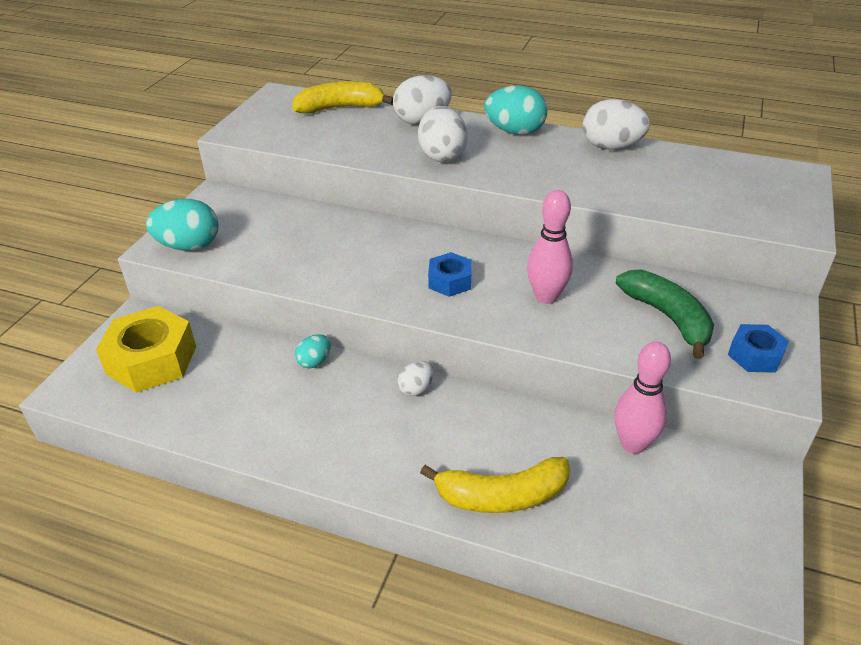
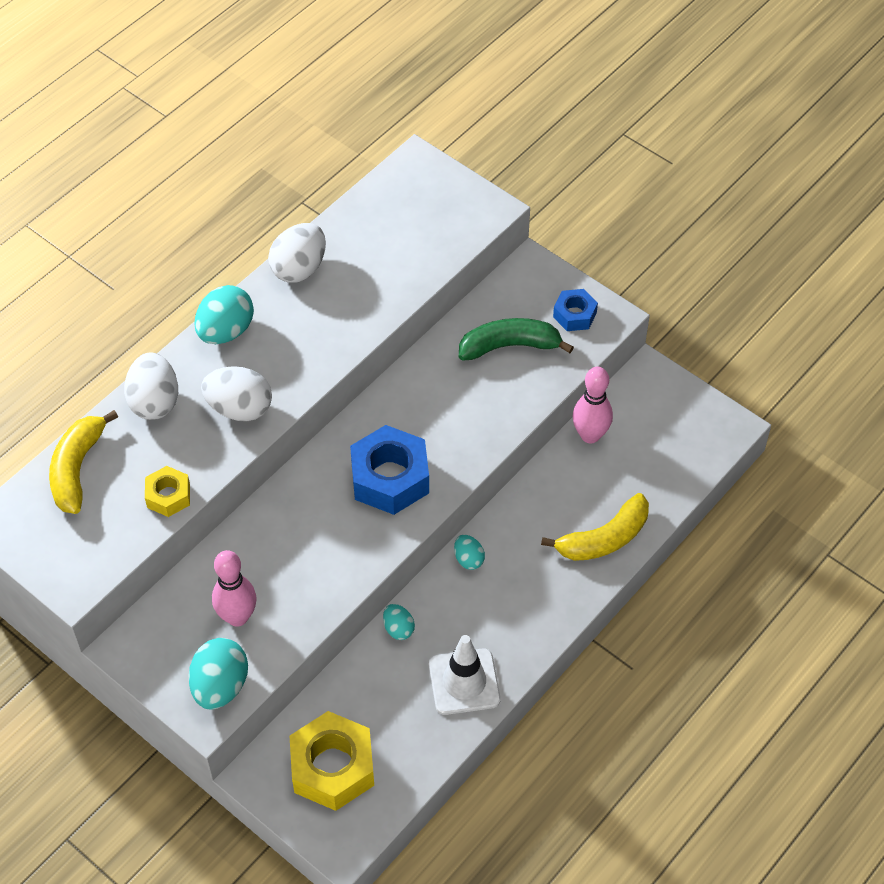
camera: 70 degrees left, 15 degrees up
(268, 425) = (464, 682): none -> white traffic cone
(335, 147) = (168, 496): none -> yellow nut
(416, 389) = (468, 559): white egg -> turquoise egg
(450, 281) = (390, 478): blue nut -> blue nut, size x1.82
(502, 496) = (604, 539): yellow banana -> yellow banana turned 45 degrees clockwise
(546, 297) = (446, 416): pink bowling pin -> pink bowling pin (237, 617)

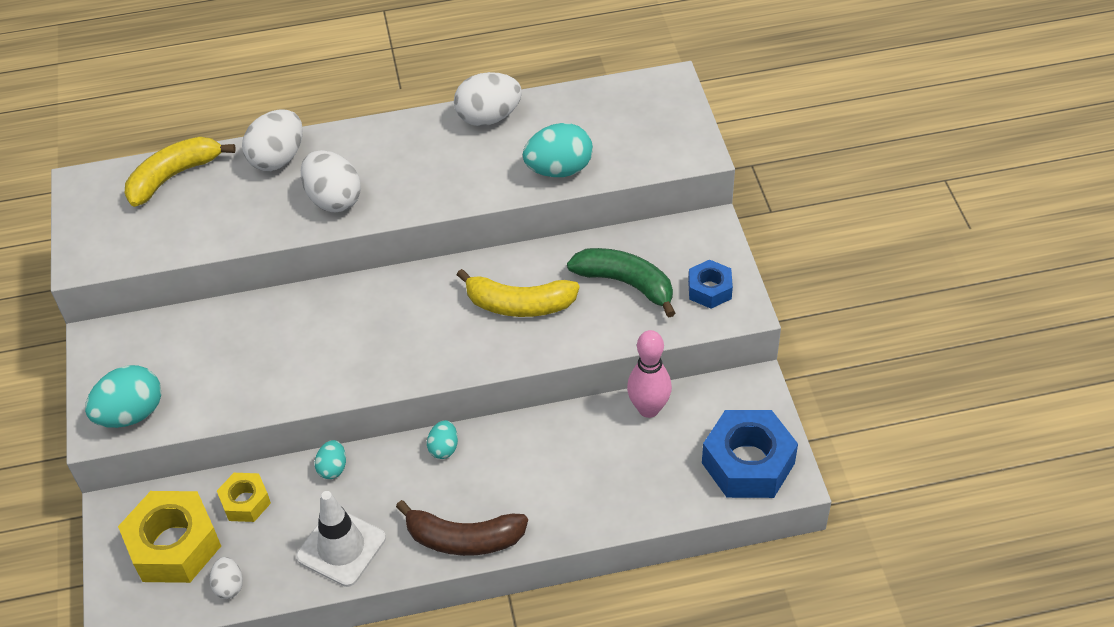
camera: 40 degrees right, 5 degrees down
(168, 496) = (215, 235): yellow nut -> yellow nut (245, 502)
(226, 331) = (383, 135): turquoise egg -> turquoise egg (559, 170)
(237, 617) = (197, 368): pink bowling pin -> none
(390, 478) = (420, 333): blue nut -> blue nut (748, 463)
(407, 767) = (229, 586): none -> white egg
(548, 616) = (464, 539): none -> brown banana
(604, 539) = (575, 505): yellow banana -> yellow banana (519, 305)

